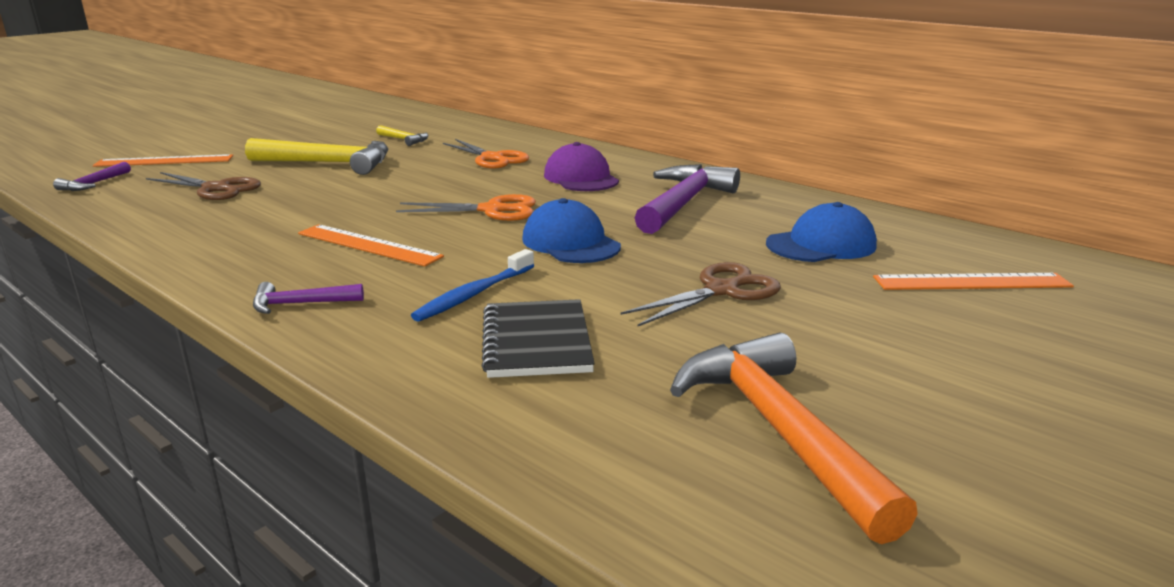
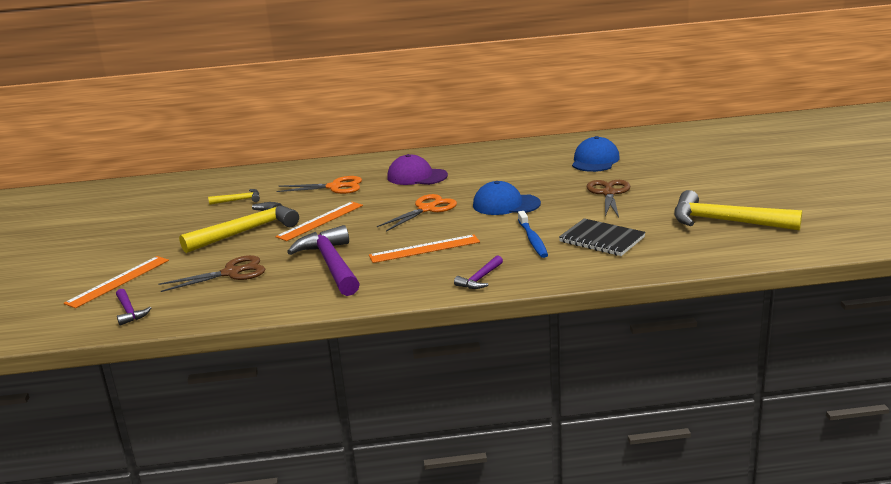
camera: 45 degrees left, 0 degrees up
(683, 203) = (499, 167): purple hammer -> purple hammer (331, 265)
(779, 430) = (725, 221): orange hammer -> yellow hammer
(971, 282) = (670, 152): orange ruler -> orange ruler (320, 221)

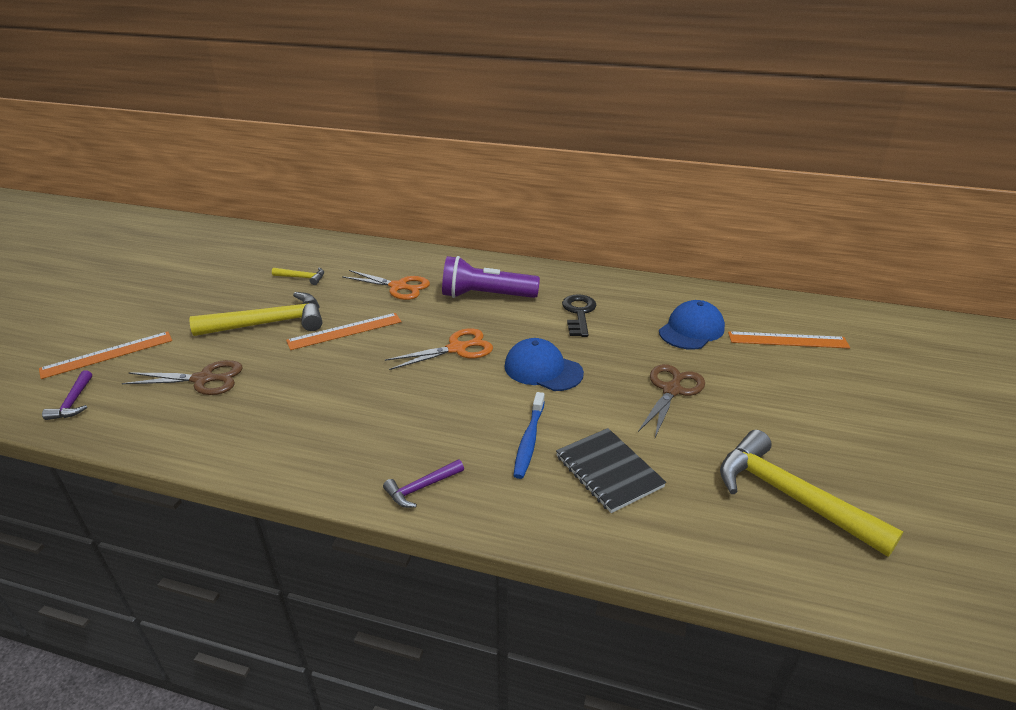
camera: 20 degrees right, 10 degrees up
(331, 265) = (298, 402): purple hammer -> none
(417, 176) = (486, 296): purple cap -> purple flashlight
(424, 249) = (405, 412): orange ruler -> orange ruler (787, 340)
(502, 170) = (579, 313): none -> black key

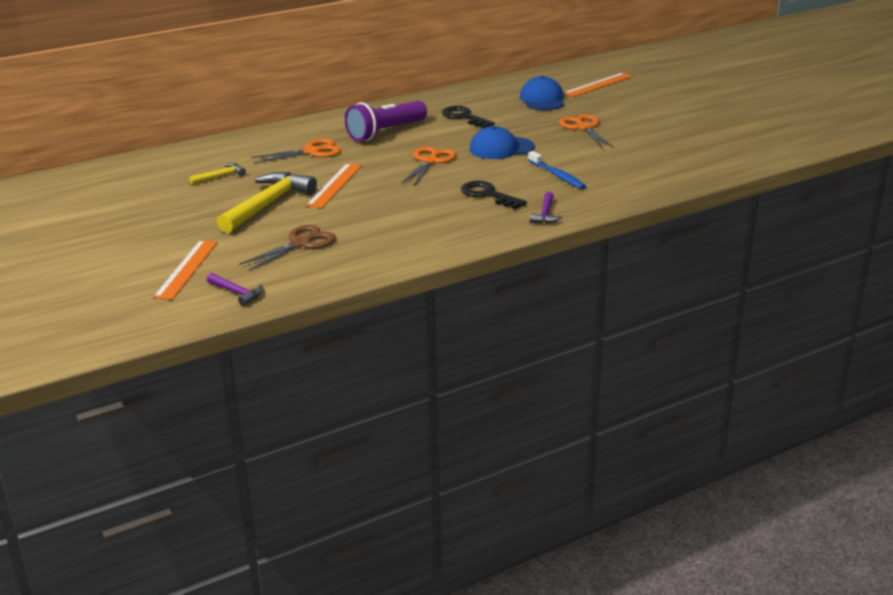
camera: 45 degrees left, 5 degrees down
(423, 422) = (488, 195): none -> black key
(608, 471) = (616, 168): black notebook -> none
(671, 390) = (584, 128): brown scissors -> orange scissors
(790, 496) = (703, 140): yellow hammer -> none

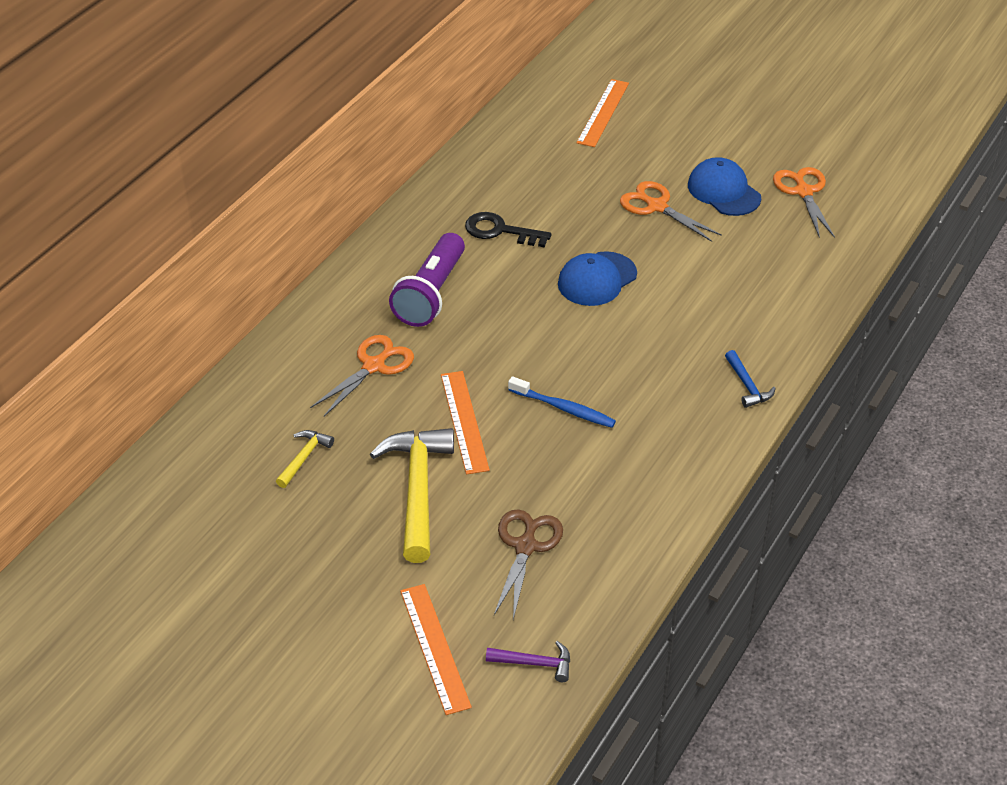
camera: 30 degrees left, 15 degrees up
(430, 161) = (536, 334): orange scissors -> orange scissors (803, 192)
(488, 195) = (657, 374): black key -> none
(542, 100) = (563, 164): blue cap -> blue cap (724, 191)
(545, 214) = (747, 385): purple hammer -> blue hammer
(557, 175) = (702, 310): blue toothbrush -> blue toothbrush (564, 408)

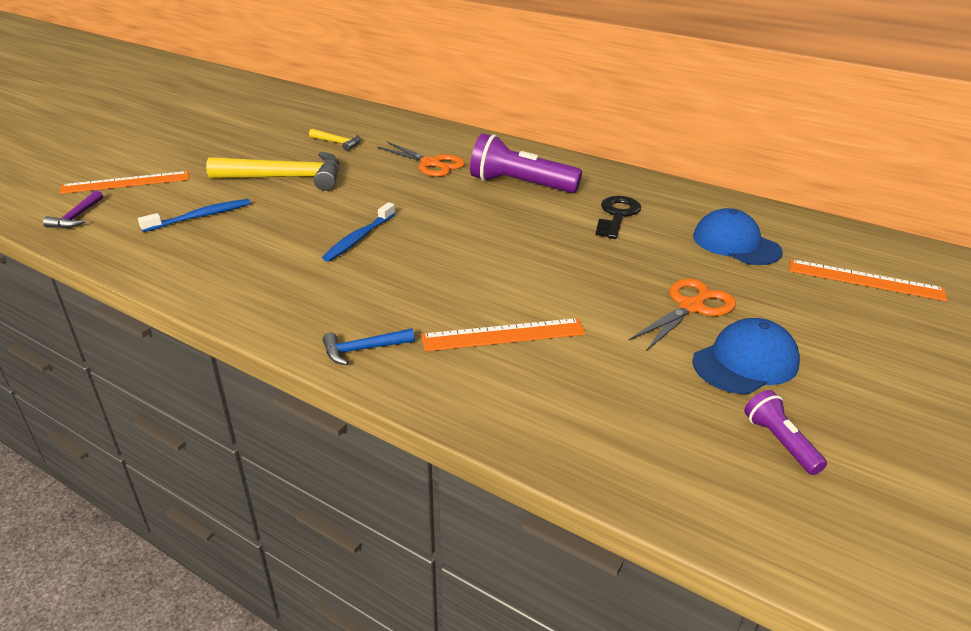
camera: 90 degrees right, 10 degrees down
(464, 421) = (356, 195): orange ruler -> orange ruler (503, 335)
(525, 546) = (200, 217): brown scissors -> blue toothbrush
(597, 279) = (549, 263): blue cap -> blue cap (736, 244)
(803, 192) = (779, 442): orange scissors -> purple flashlight

